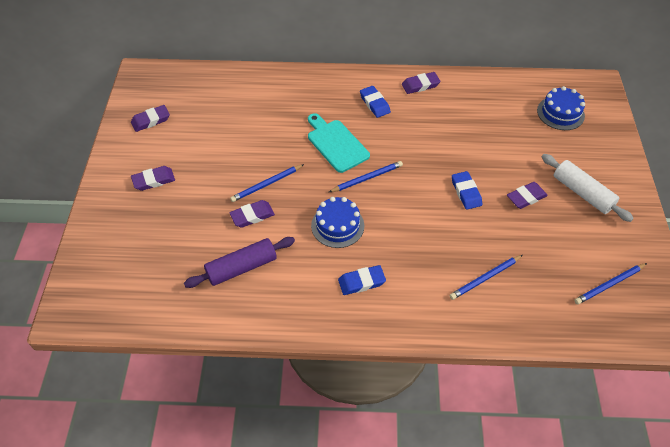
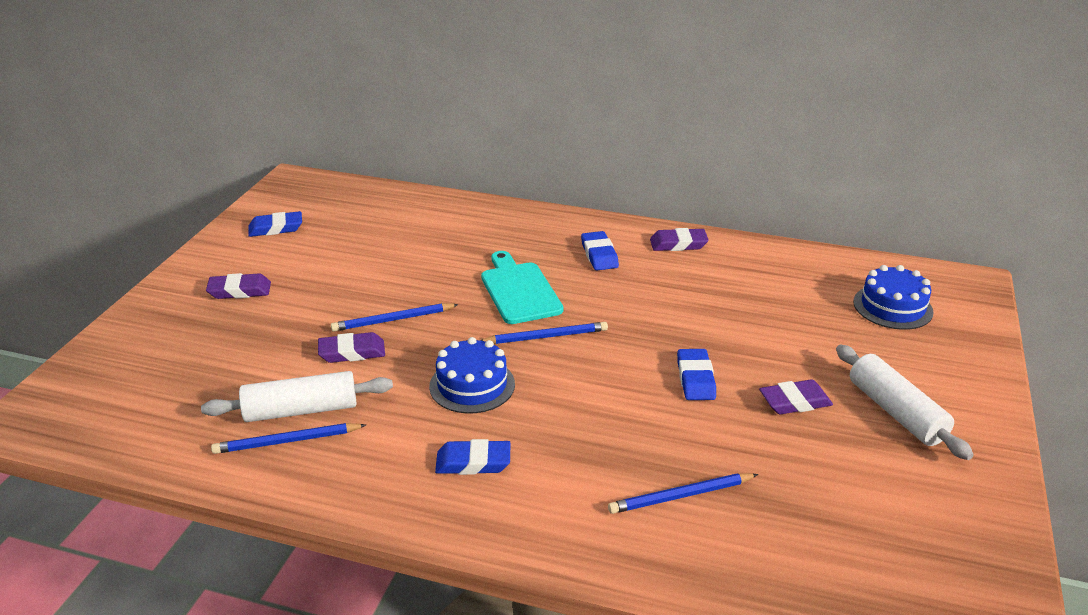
camera: 15 degrees right, 20 degrees down
(151, 120) = (276, 228): purple eraser -> blue eraser
(242, 267) = (301, 410): purple rolling pin -> white rolling pin
(609, 285) = (904, 548): blue pencil -> blue pencil (287, 441)

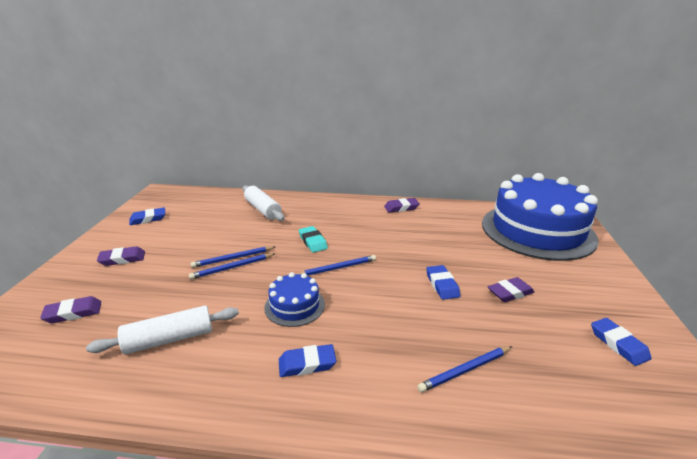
camera: 10 degrees left, 5 degrees down
(287, 441) = (159, 366): blue pencil -> blue pencil (233, 258)
(352, 352) = (205, 292): purple eraser -> purple eraser (73, 313)
(519, 290) = (313, 242): turquoise cutting board -> turquoise eraser
(599, 255) = (357, 217): blue eraser -> blue eraser (618, 344)
(892, 307) = (537, 230): blue cake -> blue cake, size x2.35
(896, 412) = (574, 292): white rolling pin -> white rolling pin (263, 209)

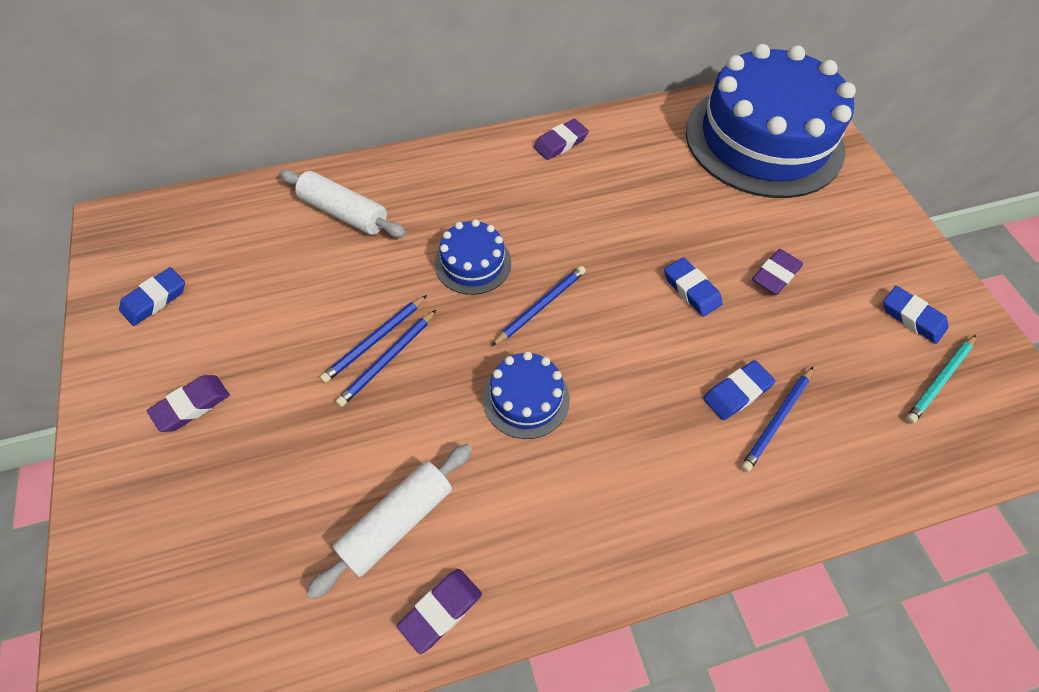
camera: 25 degrees left, 30 degrees up
(73, 313) = (210, 538): purple eraser -> purple eraser (441, 611)
(307, 364) = (600, 485): blue eraser -> blue eraser (737, 392)
(313, 242) = (473, 263): turquoise eraser -> blue cake
(630, 390) = (939, 380): none -> turquoise pencil

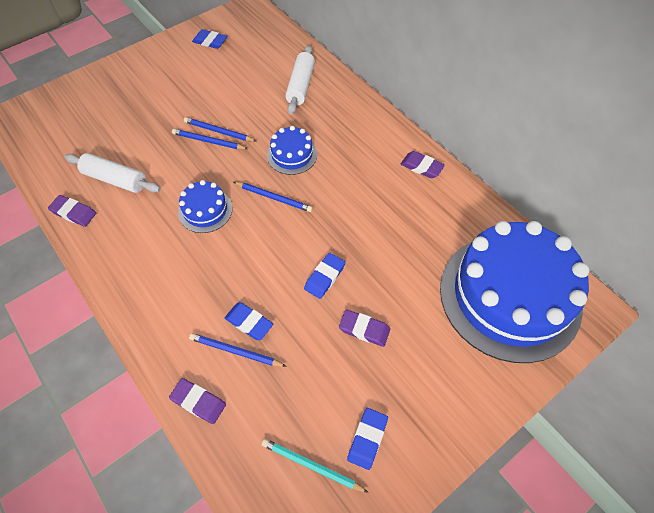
camera: 70 degrees right, 0 degrees up
(191, 405) = (156, 80): purple eraser -> purple eraser (198, 402)

